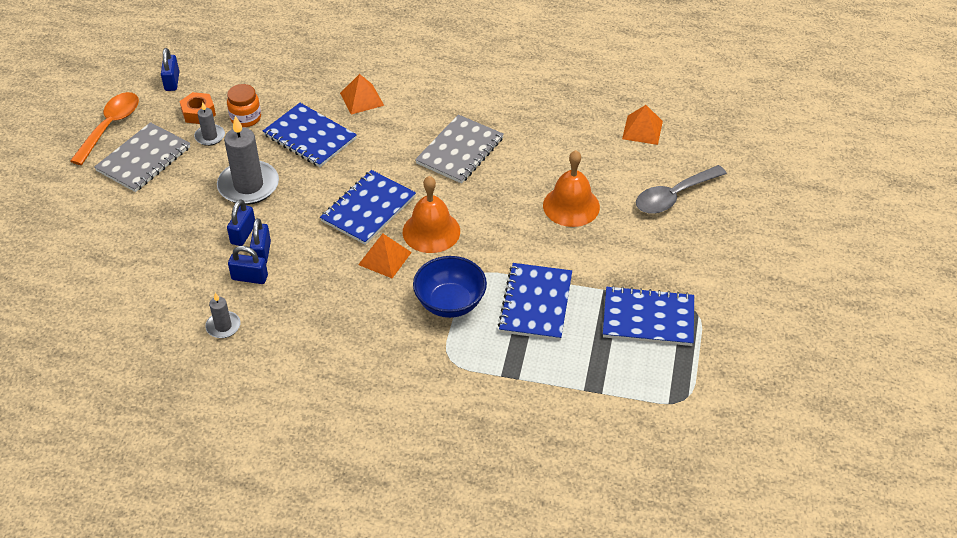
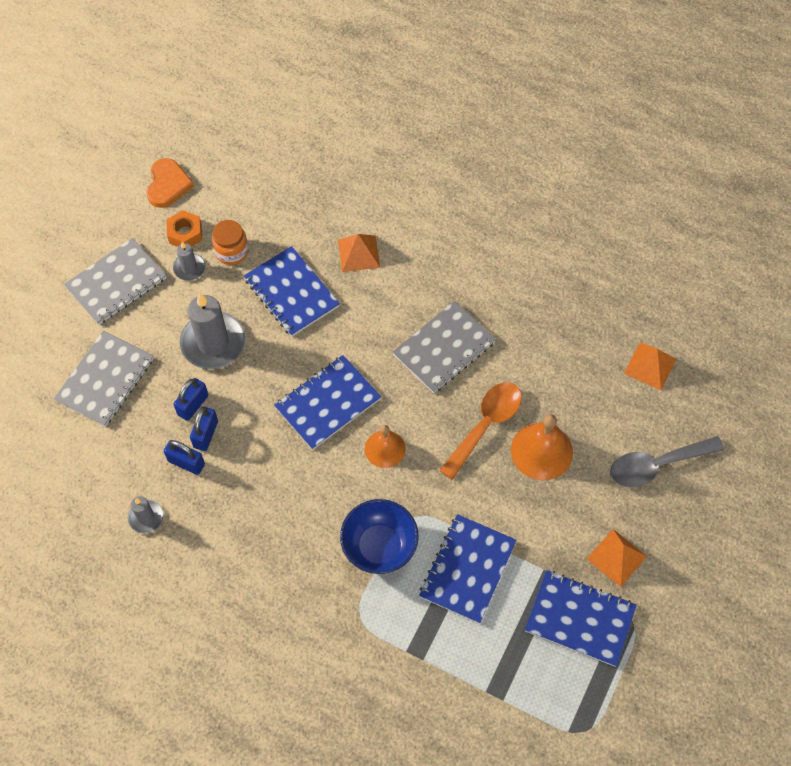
camera: 15 degrees right, 15 degrees up
(110, 126) = (92, 231): orange spoon -> orange spoon (485, 425)
(153, 231) = (105, 380): none -> grey notebook
(172, 81) = (168, 185): blue padlock -> orange heart
(384, 258) = (328, 472): orange pyramid -> orange pyramid (616, 557)
(431, 231) = (385, 449): orange bell -> orange bell, size x0.66

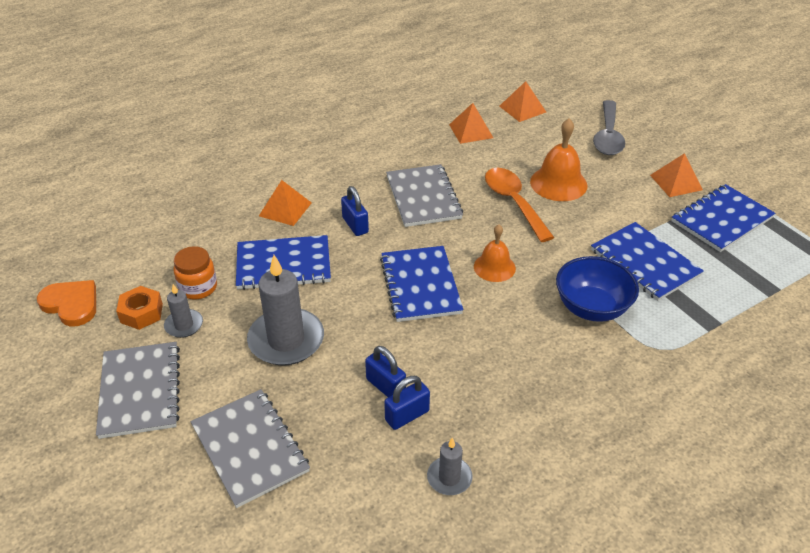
camera: 60 degrees left, 20 degrees down
(193, 405) = (343, 384): blue padlock -> blue padlock (355, 225)
(576, 338) = (471, 131): none -> orange pyramid

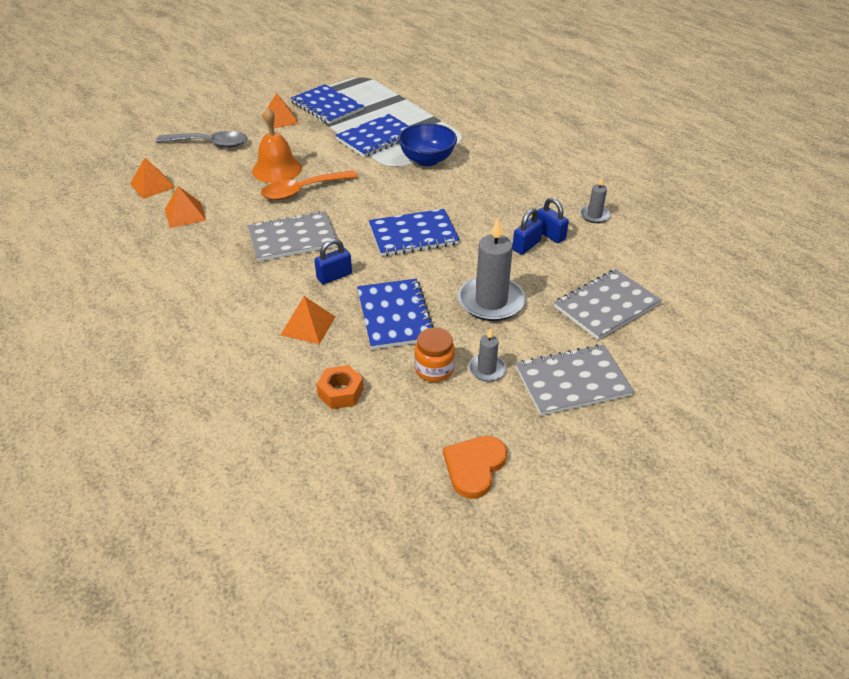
camera: 95 degrees left, 0 degrees up
(141, 313) = (477, 404): orange nut -> orange nut (341, 392)
(494, 267) = (387, 200): orange bell -> none

